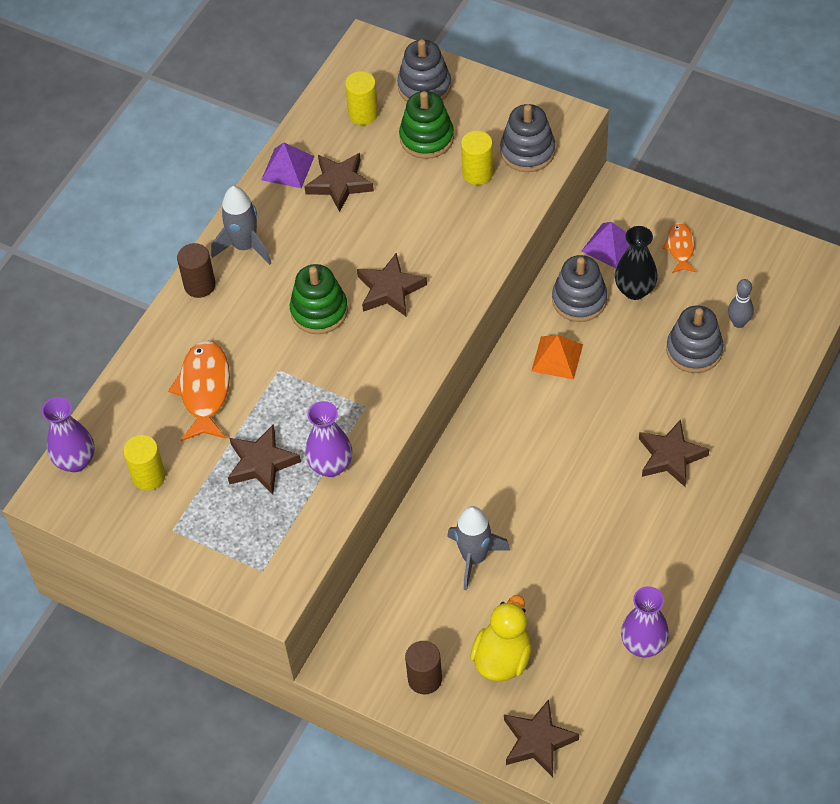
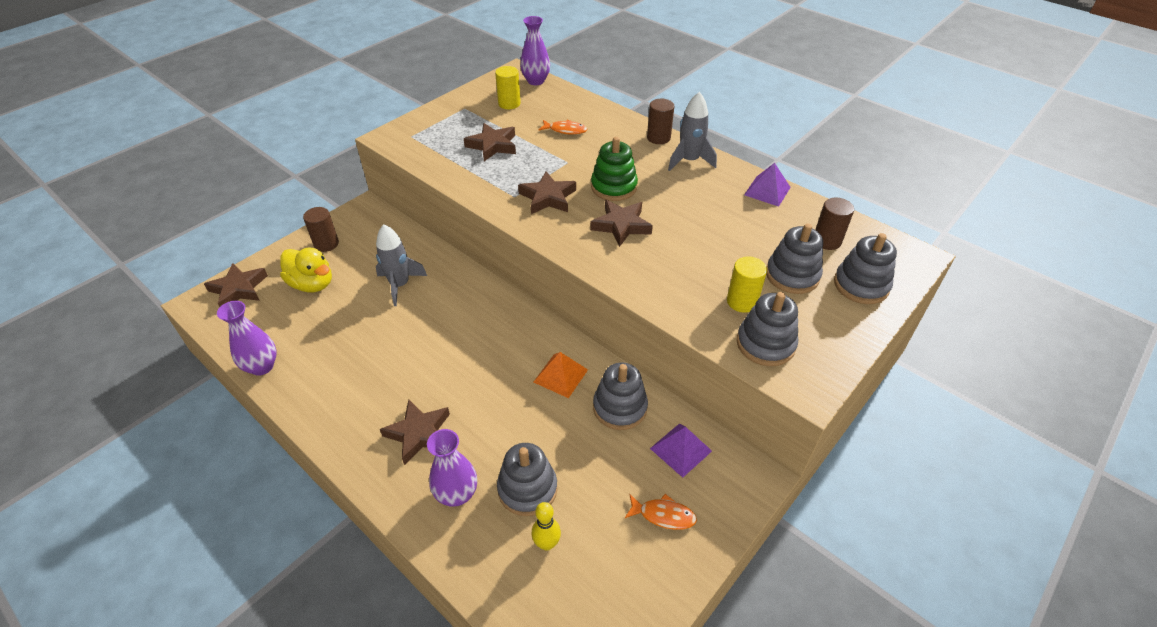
camera: 100 degrees right, 10 degrees down
(204, 390) = (565, 130): orange fish -> orange fish, size x0.58
(331, 466) = (472, 173): purple vase -> purple vase (457, 494)
(339, 184) = (744, 215): brown star -> brown star (548, 197)
(363, 114) = (827, 241): yellow cylinder -> brown cylinder
(426, 138) = (792, 275): green stacking toy -> grey stacking toy
(635, 290) = (618, 456): black vase -> none
(738, 323) = (547, 543): grey bowling pin -> yellow bowling pin

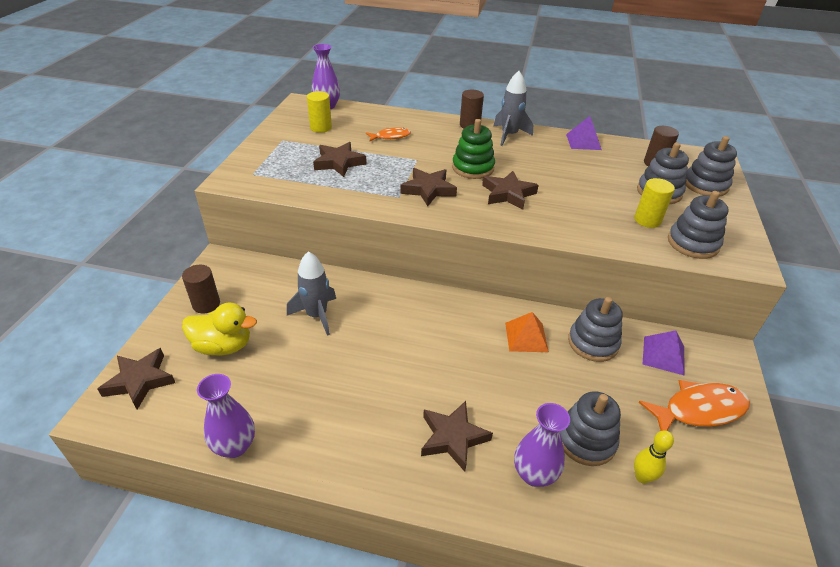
camera: 30 degrees left, 5 degrees down
(663, 515) = (699, 410): orange fish -> orange fish, size x1.73

